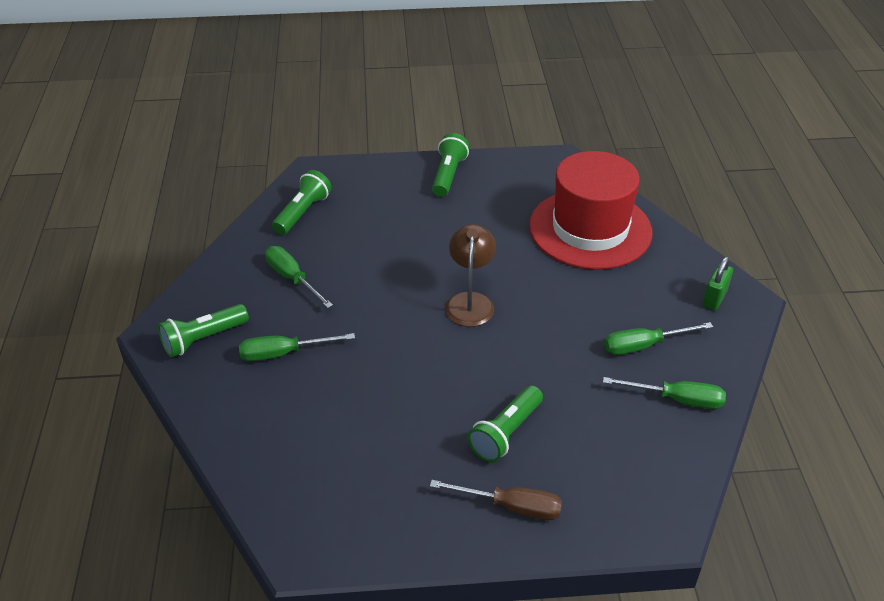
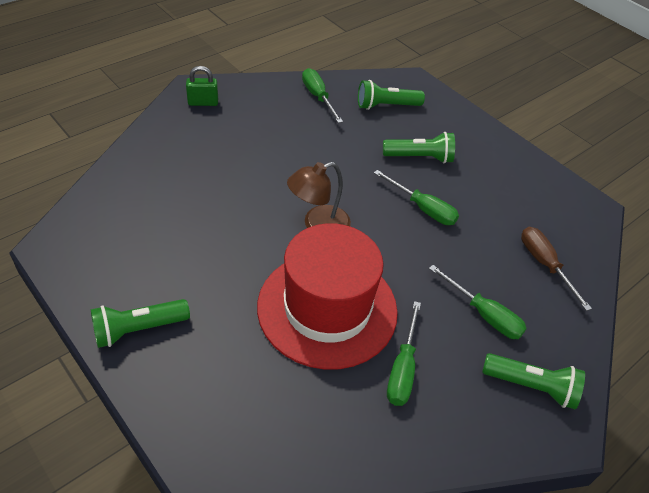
camera: 130 degrees left, 5 degrees up
(303, 212) = (302, 432): green flashlight -> green flashlight (386, 106)
(511, 507) = (465, 136): brown screwdriver -> brown screwdriver (544, 264)
(590, 229) = (163, 188): red hat -> red hat (327, 308)
(644, 345) = (282, 122): green screwdriver -> green screwdriver (423, 208)

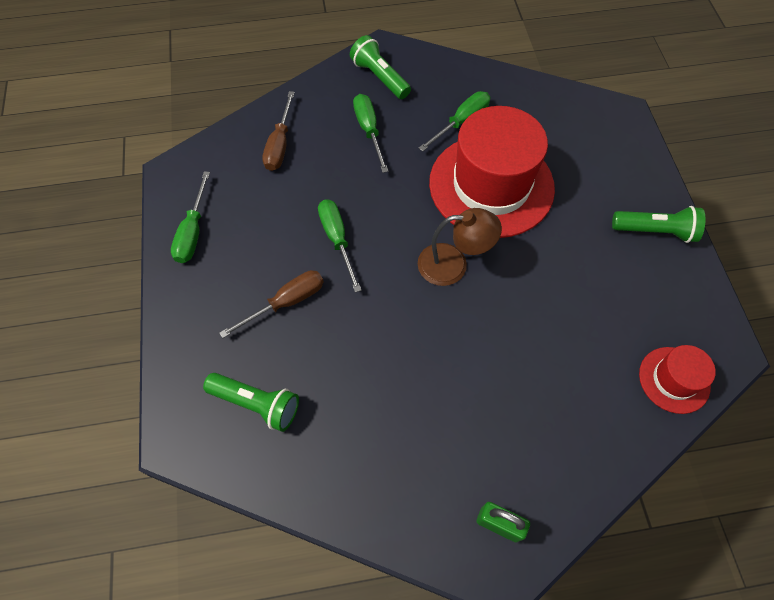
camera: 145 degrees left, 15 degrees up
(99, 210) = (674, 380): none -> red hat
(318, 97) = (334, 463): green screwdriver -> green screwdriver (193, 232)
(419, 157) = (286, 302): green flashlight -> brown screwdriver

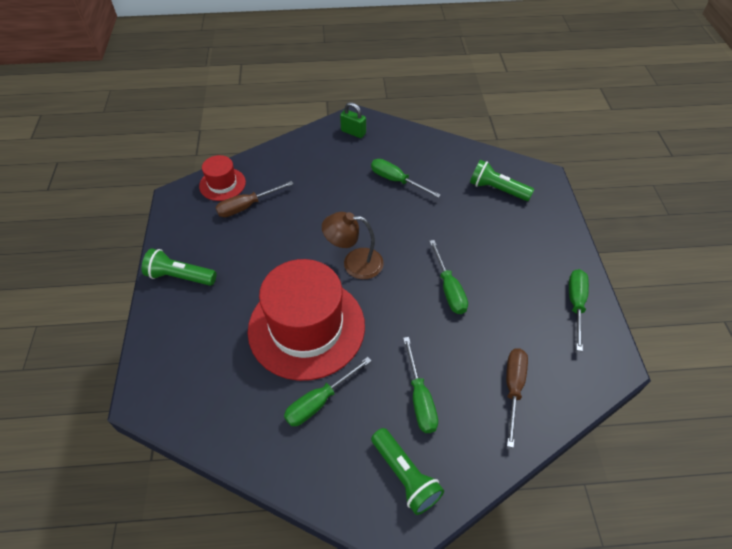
camera: 175 degrees left, 10 degrees down
(286, 302) = (486, 245): brown screwdriver -> brown screwdriver (247, 206)
(412, 409) = (396, 180): none -> green screwdriver

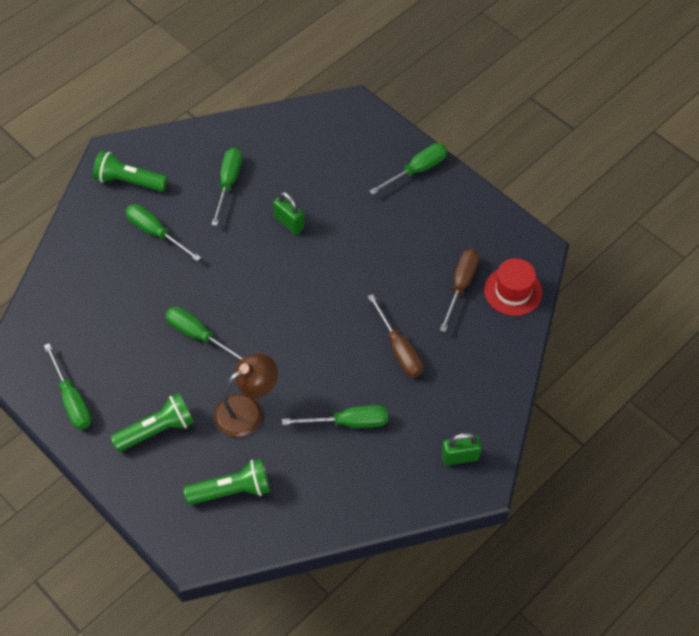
camera: 140 degrees right, 5 degrees up
(172, 300) = (417, 170): none -> green screwdriver
(180, 276) = (435, 190): green flashlight -> green flashlight (157, 430)
(306, 327) = (289, 223): red hat -> green padlock
(354, 263) = (304, 301): brown lamp -> brown lamp (247, 410)
(513, 388) = (87, 287): brown screwdriver -> brown screwdriver (399, 349)

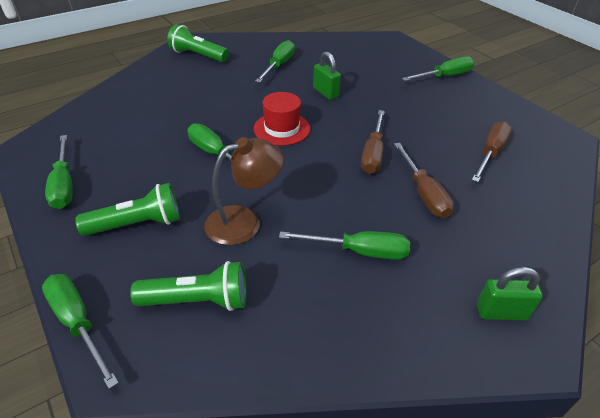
camera: 10 degrees right, 15 degrees down
(156, 233) = (206, 84): green screwdriver -> green screwdriver (78, 323)
(349, 307) = (373, 154): none -> brown screwdriver
(513, 291) = (547, 164): red hat -> red hat (282, 129)

